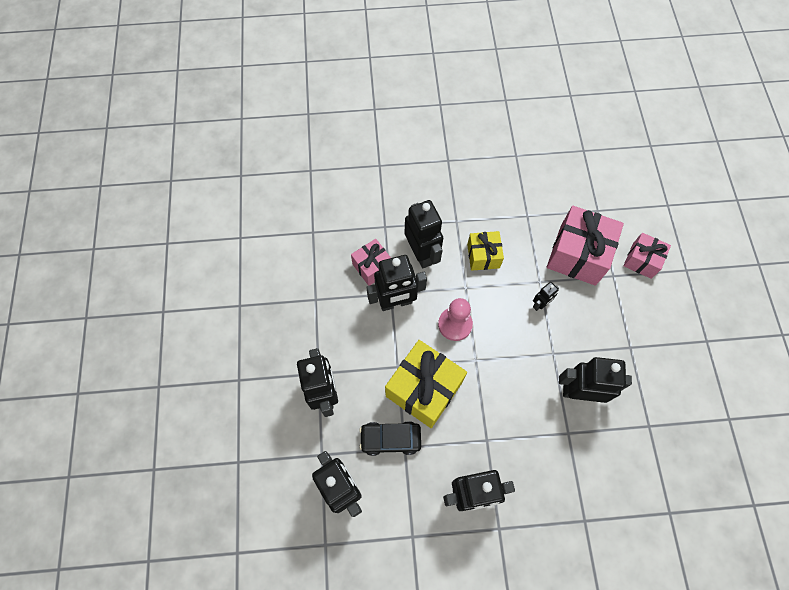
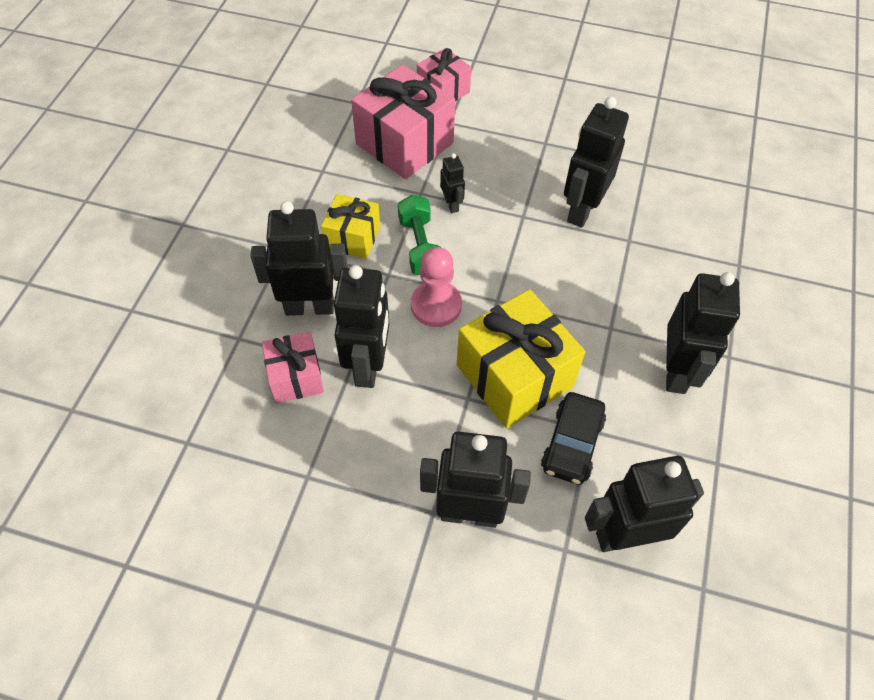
camera: 70 degrees left, 10 degrees down
(495, 298) = (420, 246): none -> green dumbbell

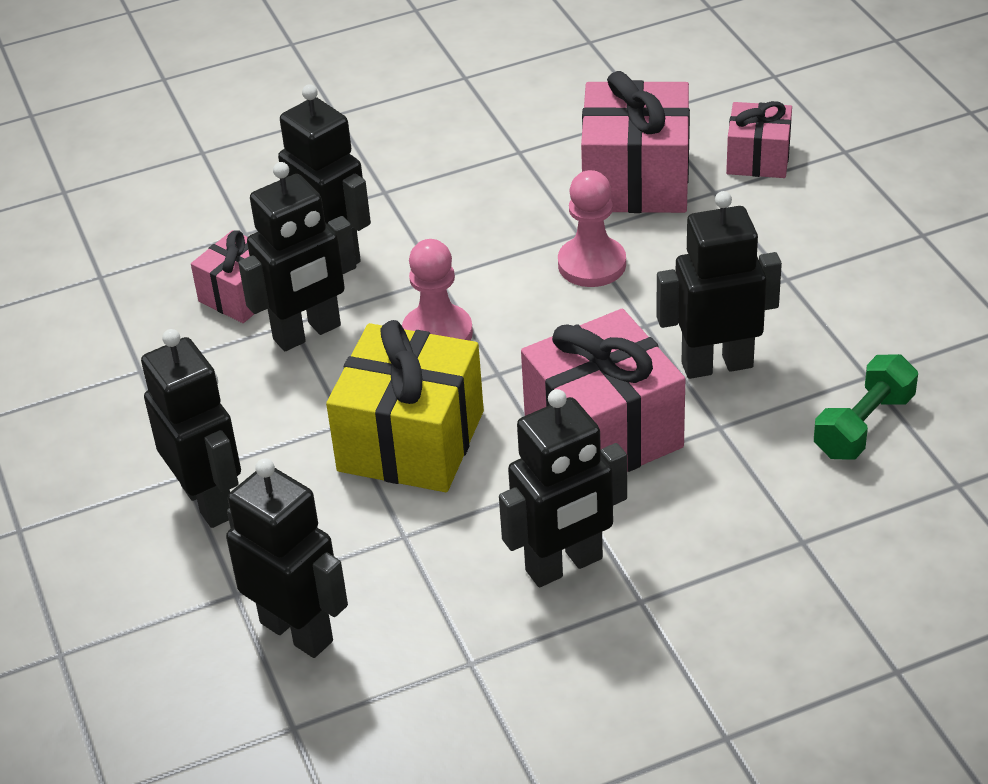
camera: 55 degrees right, 15 degrees down
(353, 238) = (455, 226): yellow gift -> none
(420, 246) = (503, 277): green dumbbell -> green dumbbell (864, 426)
(451, 204) = (592, 264): black robot -> pink pawn
(572, 444) = (370, 531): black car -> none
(589, 288) = (603, 432): none -> pink gift

